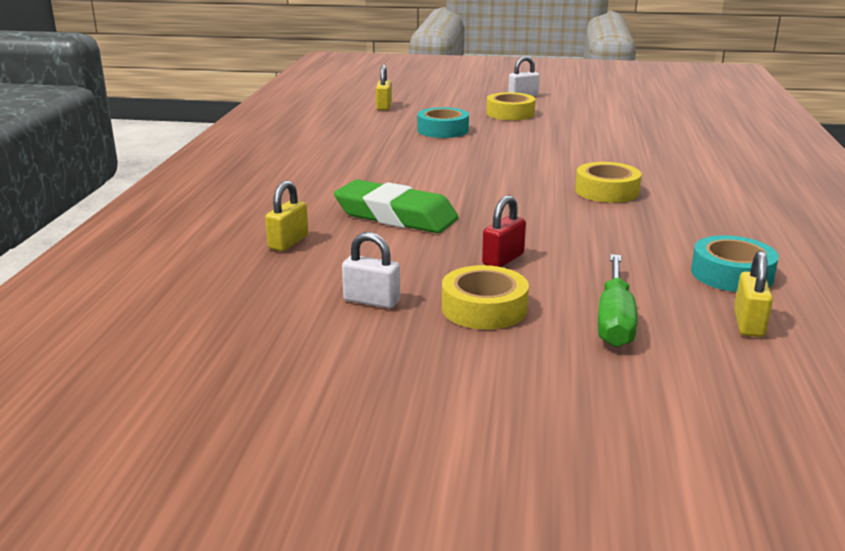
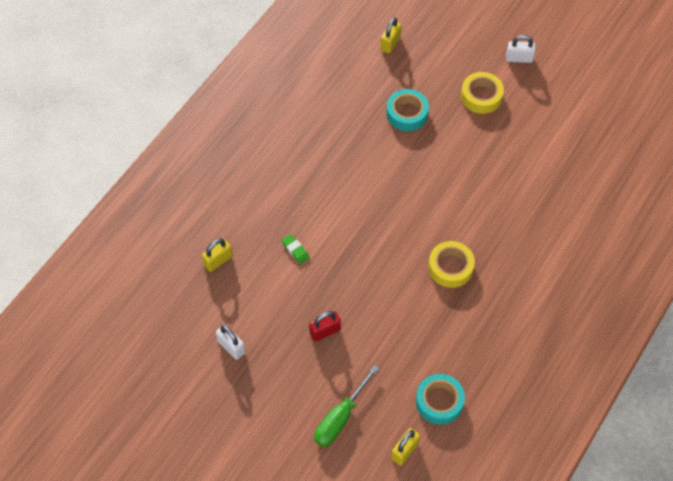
camera: 25 degrees right, 35 degrees up
(396, 216) = (295, 250): green eraser -> green eraser, size x0.40
(484, 308) = (283, 378): yellow tape -> none

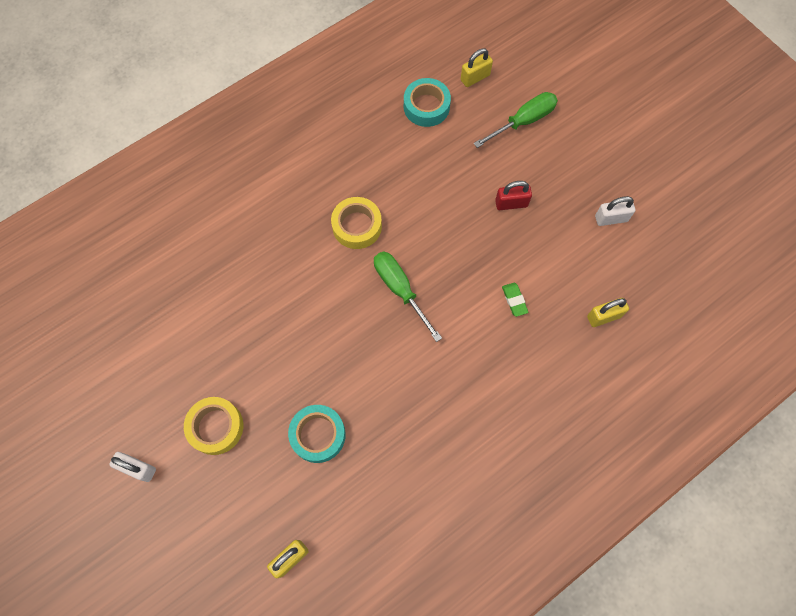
camera: 160 degrees left, 10 degrees up
(231, 347) = (611, 218): white padlock -> white padlock turned 75 degrees counterclockwise
(391, 229) = (400, 289): none -> green screwdriver

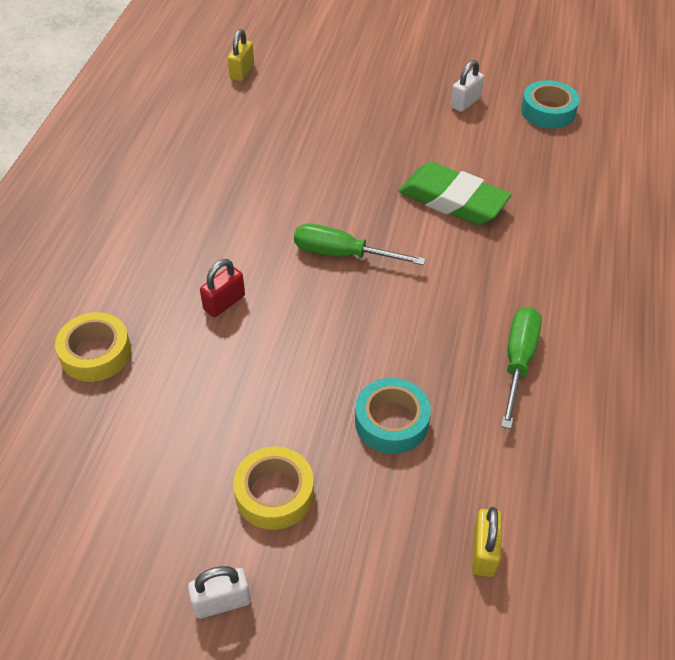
camera: 40 degrees left, 20 degrees down
(357, 226) = (246, 232): yellow tape -> yellow tape (96, 353)
(426, 107) = (218, 112): turquoise tape -> turquoise tape (548, 111)
(511, 203) = (372, 137): red padlock -> red padlock (224, 303)
(514, 300) = (453, 200): green eraser -> green eraser, size x2.48
(523, 121) = (319, 79): green screwdriver -> green screwdriver (518, 361)
(604, 316) = (537, 168): yellow padlock -> none

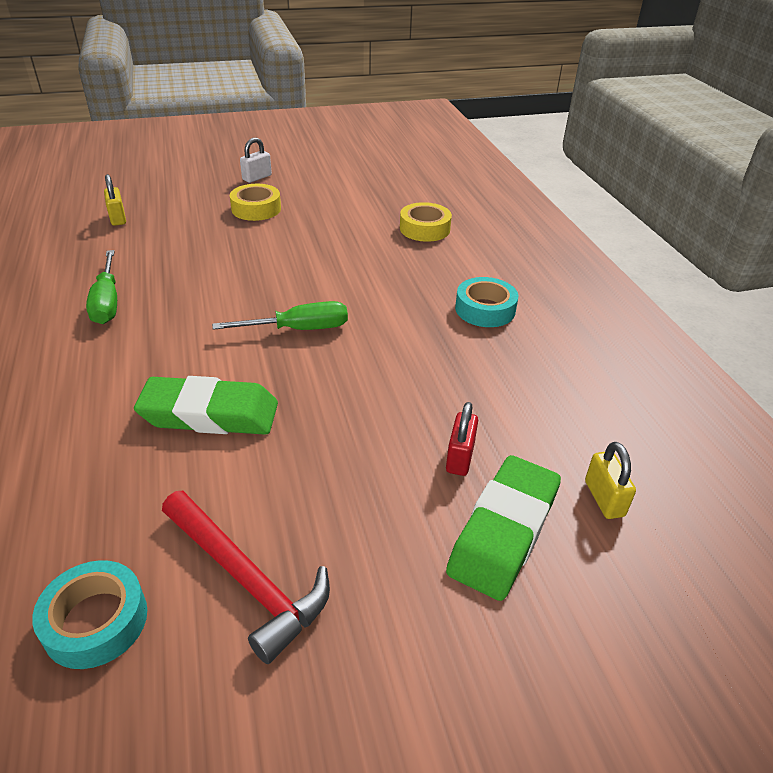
camera: 150 degrees right, 10 degrees down
(224, 303) = (368, 273): red padlock -> red padlock (460, 457)
(313, 77) = (503, 531): none -> green eraser
(391, 421) = (198, 249): turquoise tape -> turquoise tape (485, 309)
(465, 102) = (246, 580): white padlock -> red hammer

